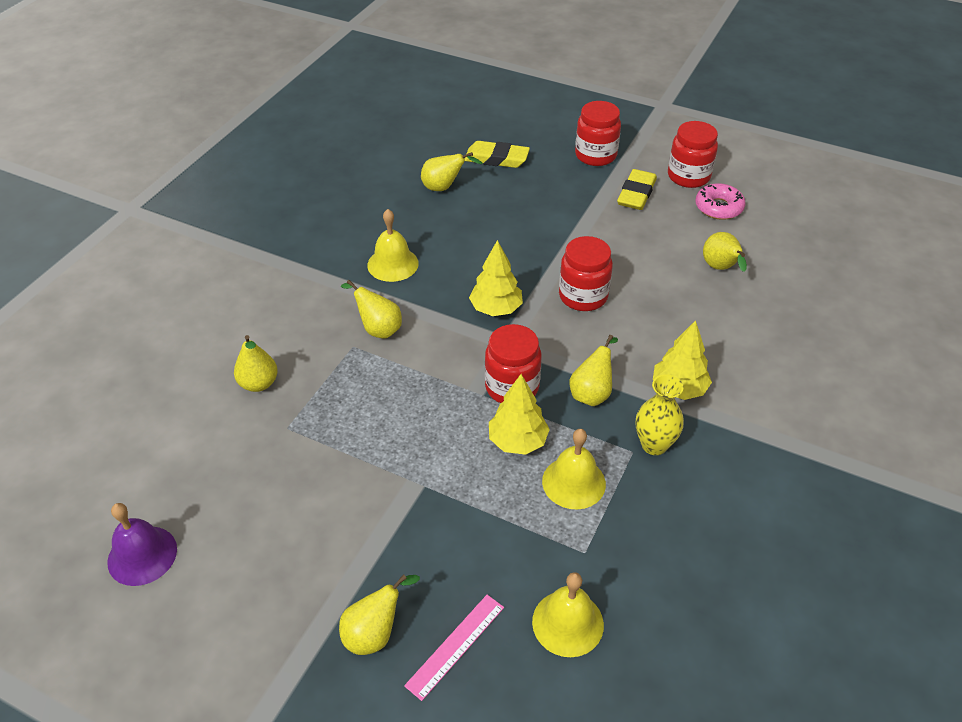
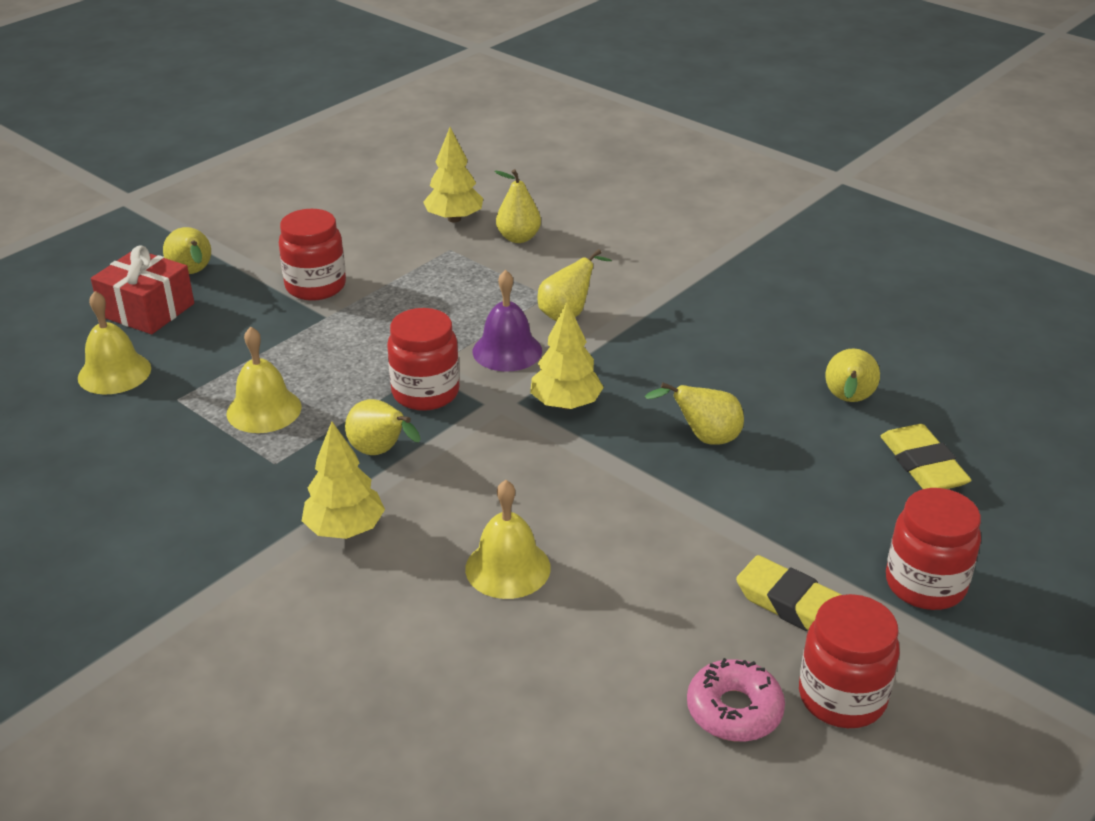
camera: 105 degrees right, 10 degrees down
(142, 555) = (351, 179): purple bell -> purple bell (507, 351)
(393, 264) = (683, 337): yellow bell -> yellow bell (508, 568)
(455, 645) = (147, 310): pink ruler -> red gift
(496, 159) = (922, 465): yellow eraser -> yellow eraser turned 45 degrees counterclockwise
(517, 441) = (344, 383): yellow tree -> yellow tree (454, 219)
(583, 296) = (559, 484): red jar -> red jar (315, 286)
(654, 445) = (272, 482): yellow vase -> none
(720, 268) = (566, 655): yellow pear -> yellow pear (704, 438)

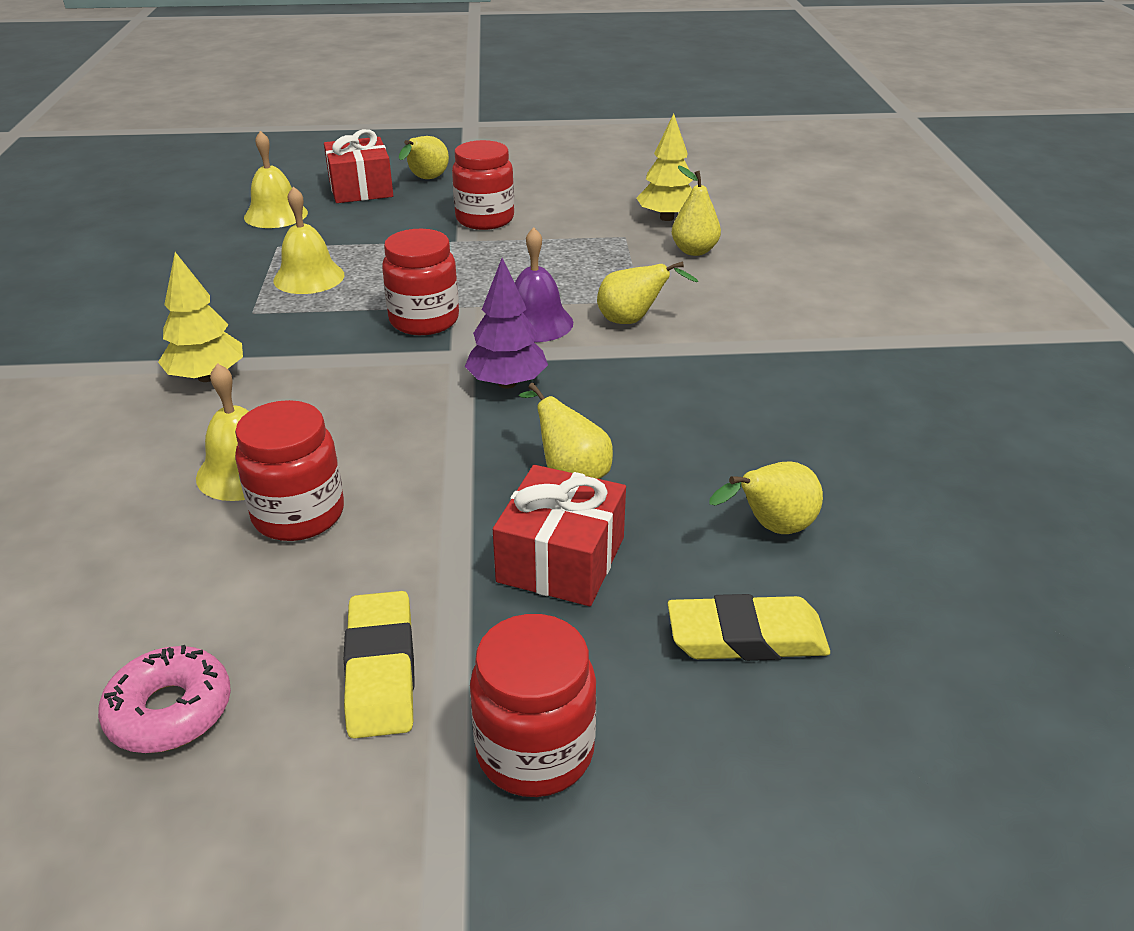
camera: 45 degrees right, 0 degrees up
(381, 452) = (322, 342): yellow pear -> none
(566, 404) = (507, 383): yellow tree -> purple tree
(781, 488) = (561, 559): none -> red gift
(842, 697) = (264, 784): red jar -> red jar (298, 515)
(922, 465) = (746, 637): yellow eraser -> yellow eraser turned 60 degrees clockwise

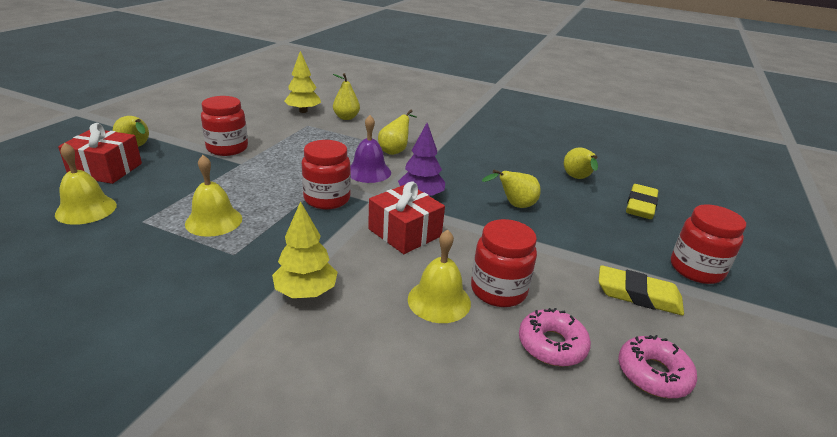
camera: 65 degrees left, 5 degrees down
(195, 591) = (552, 345): none -> pink donut
(561, 559) = (576, 227): red gift -> red gift (404, 232)

